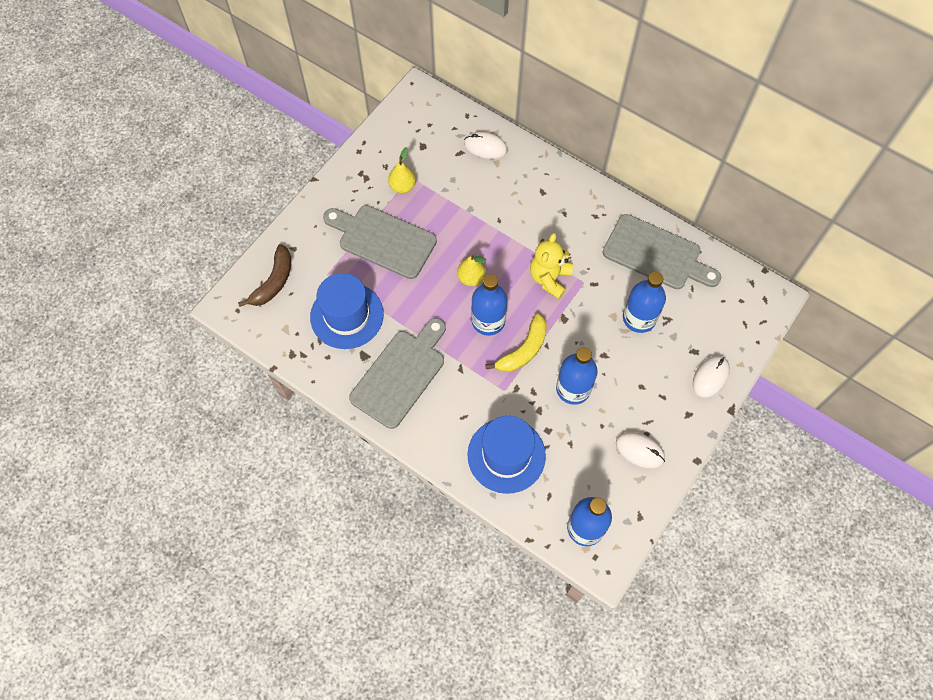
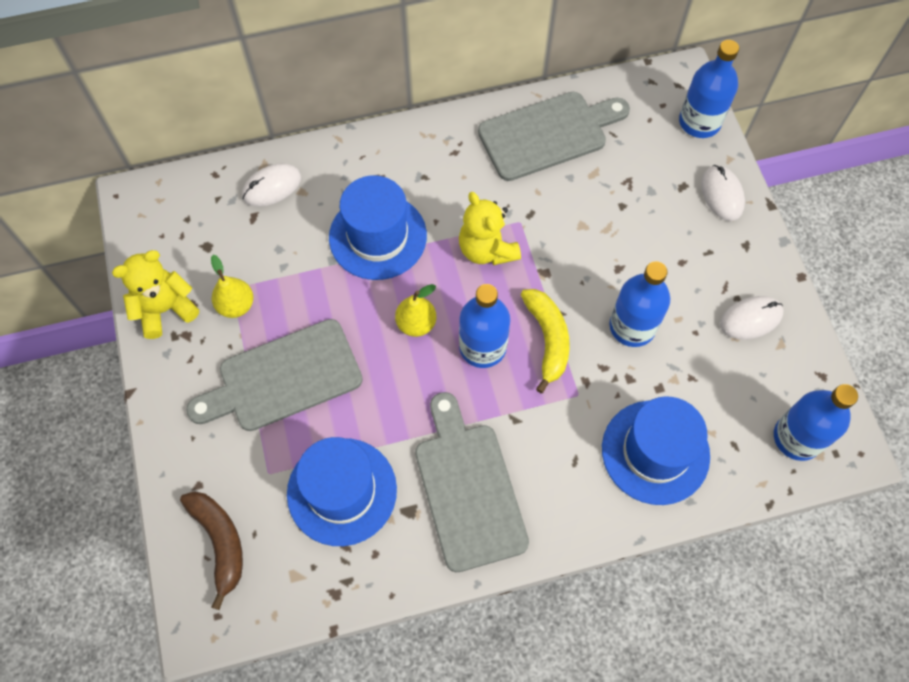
camera: 50 degrees left, 0 degrees up
(371, 157) = (165, 309): none -> yellow teddy bear
(505, 219) = (378, 236): none -> blue hat
(639, 318) = (605, 205): blue bottle -> blue bottle (699, 122)

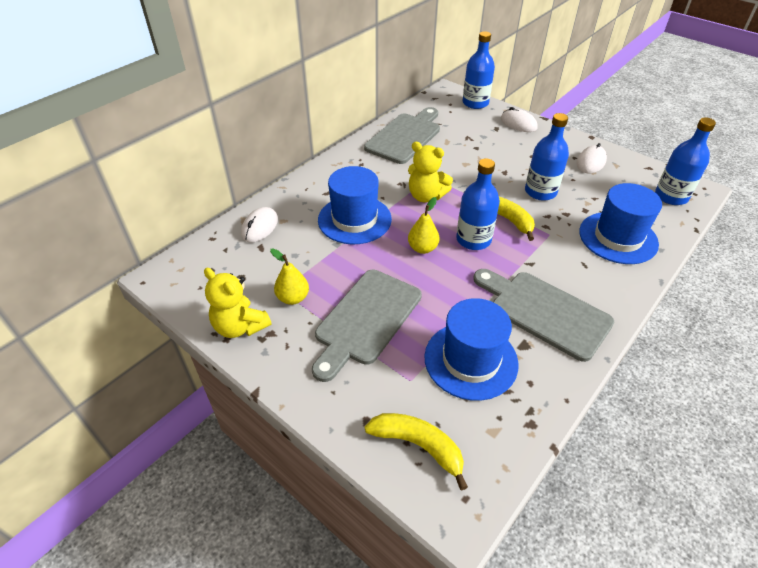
camera: 35 degrees left, 20 degrees down
(165, 309) = (240, 326): yellow teddy bear -> yellow teddy bear turned 75 degrees counterclockwise
(220, 542) = (418, 446): brown banana -> yellow banana

